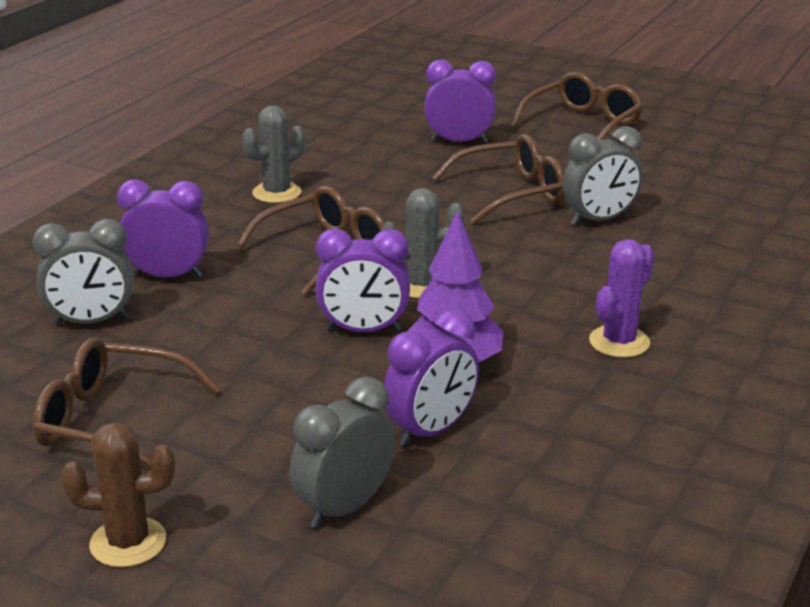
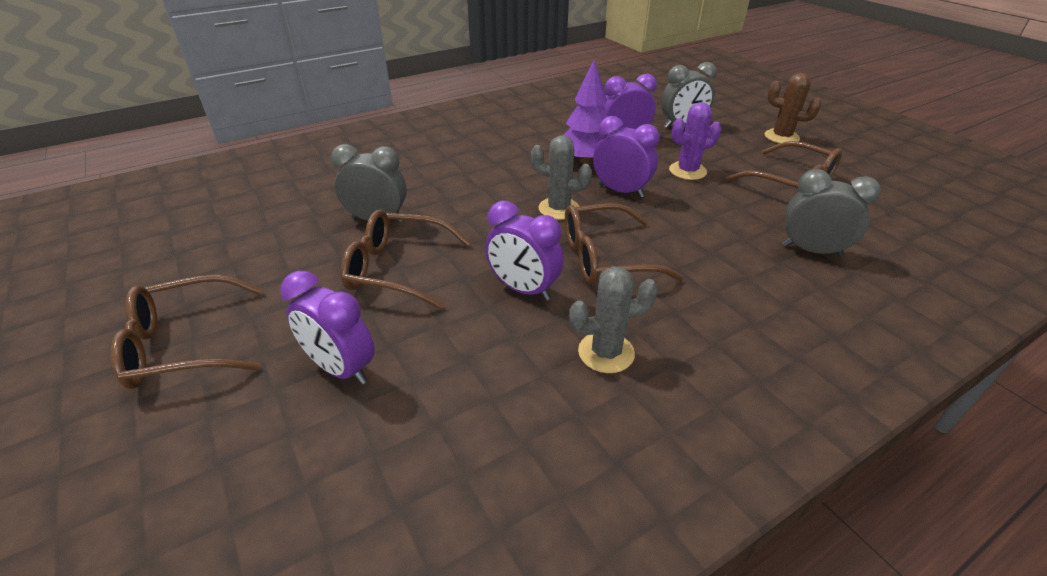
camera: 150 degrees left, 10 degrees up
(168, 276) = (746, 275): purple clock -> purple clock (523, 289)
(619, 342) = (489, 148): purple cactus -> purple cactus (687, 171)

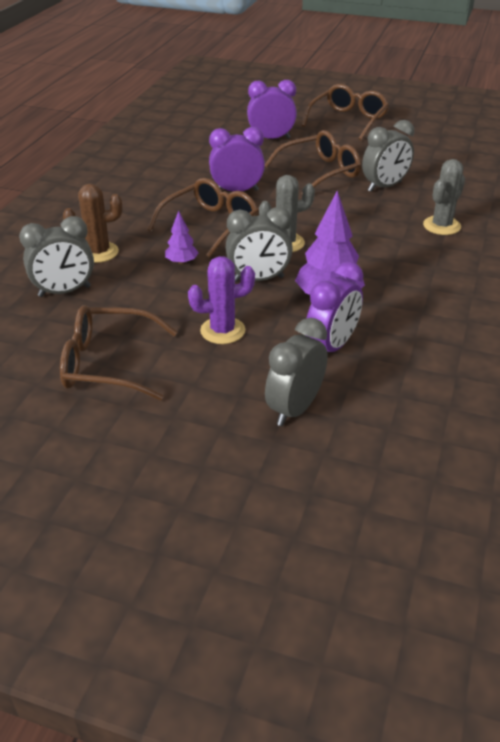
camera: 140 degrees right, 0 degrees up
(606, 352) = (160, 185): grey cactus -> grey cactus (441, 226)
(621, 191) = (258, 279): purple clock -> grey clock
(673, 231) = (181, 262): none -> purple tree
(687, 171) = (222, 331): purple cactus -> purple cactus turned 45 degrees clockwise
(781, 137) = (154, 453): brown cactus -> brown cactus (99, 252)

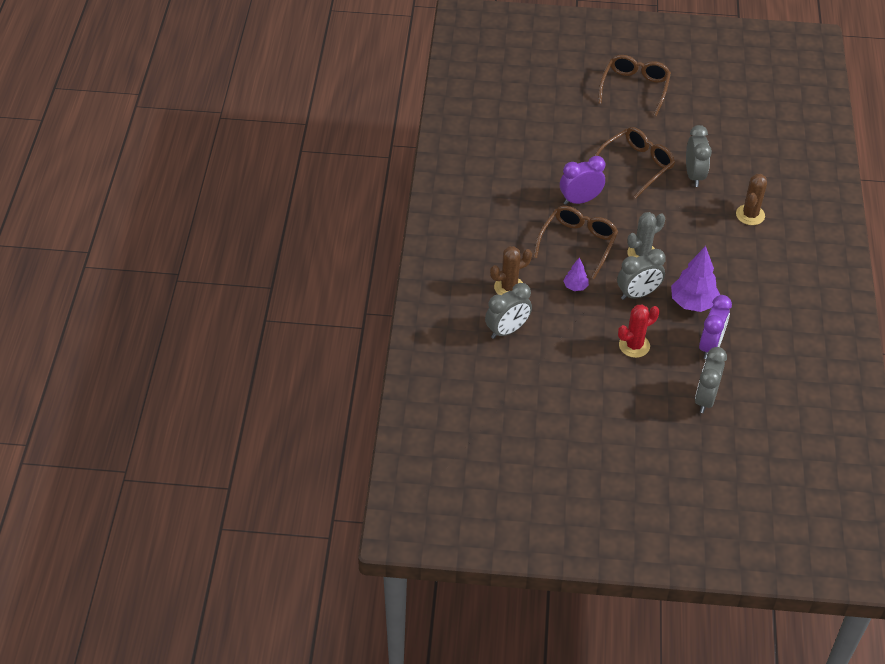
camera: 15 degrees left, 10 degrees up
(108, 364) = (573, 387): brown glasses -> none
(222, 331) = (634, 345): purple cactus -> red cactus
(271, 138) = (578, 125): purple clock -> none
(384, 187) = (694, 175): grey clock -> grey clock turned 45 degrees counterclockwise
(441, 226) = (750, 215): grey cactus -> brown cactus

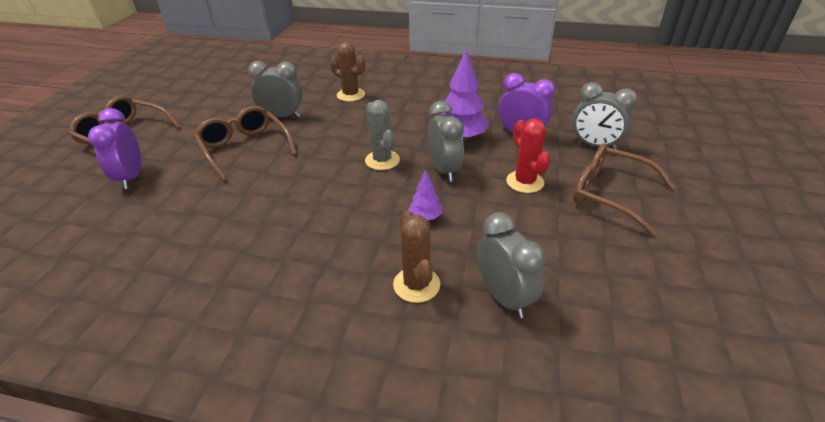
camera: 80 degrees left, 10 degrees down
(578, 243) = (350, 206): brown glasses -> brown glasses (609, 194)
(580, 200) = (276, 196): purple clock -> purple clock (131, 177)

